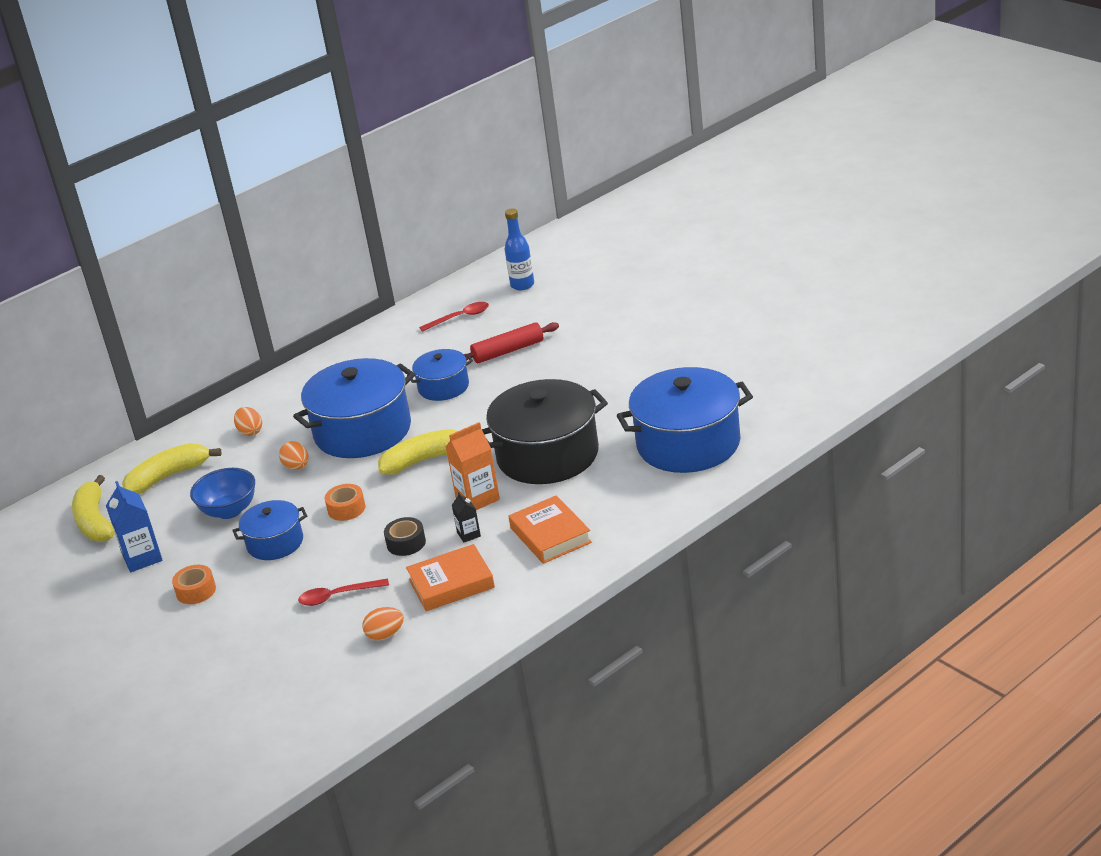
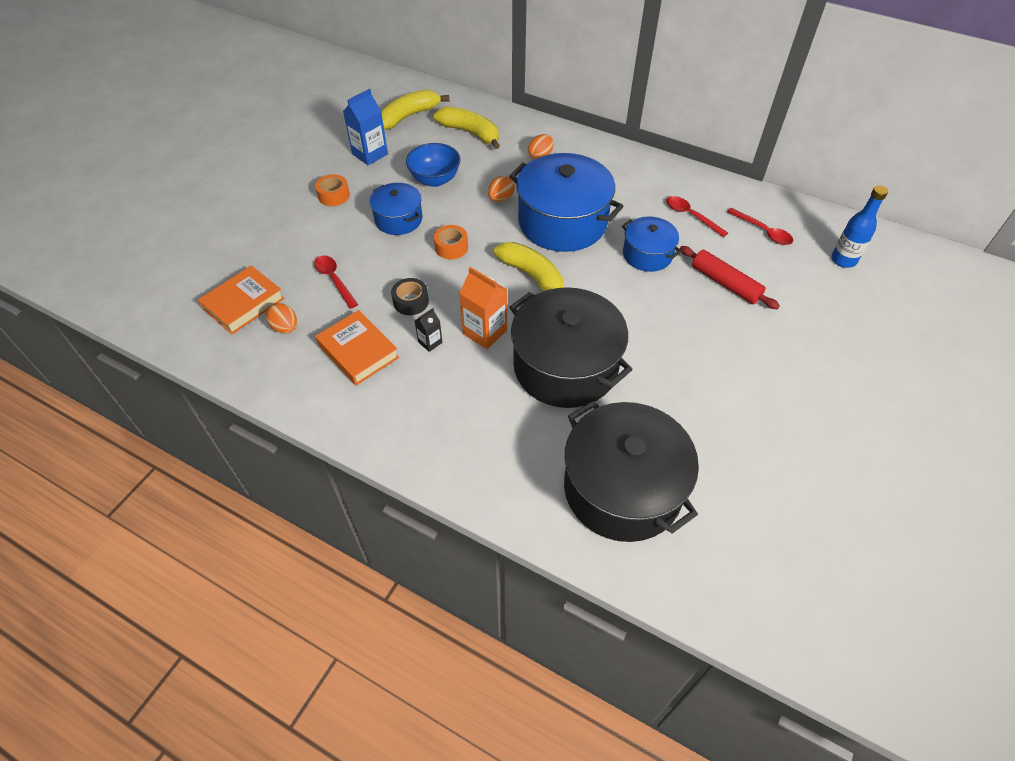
camera: 65 degrees right, 20 degrees up
(411, 353) = (691, 216): none -> red spoon
(550, 535) = (439, 406): orange book -> orange book (243, 304)
(688, 444) = (622, 488): blue pot -> black pot

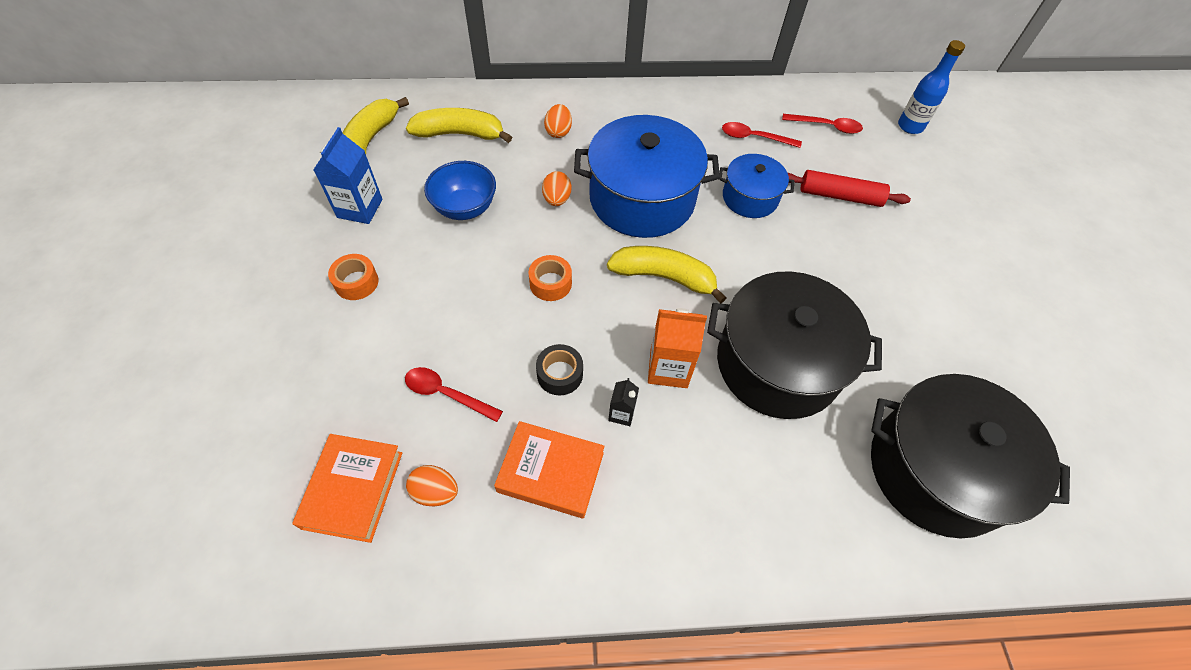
camera: 35 degrees left, 5 degrees up
(398, 219) = (462, 277): blue pot -> none

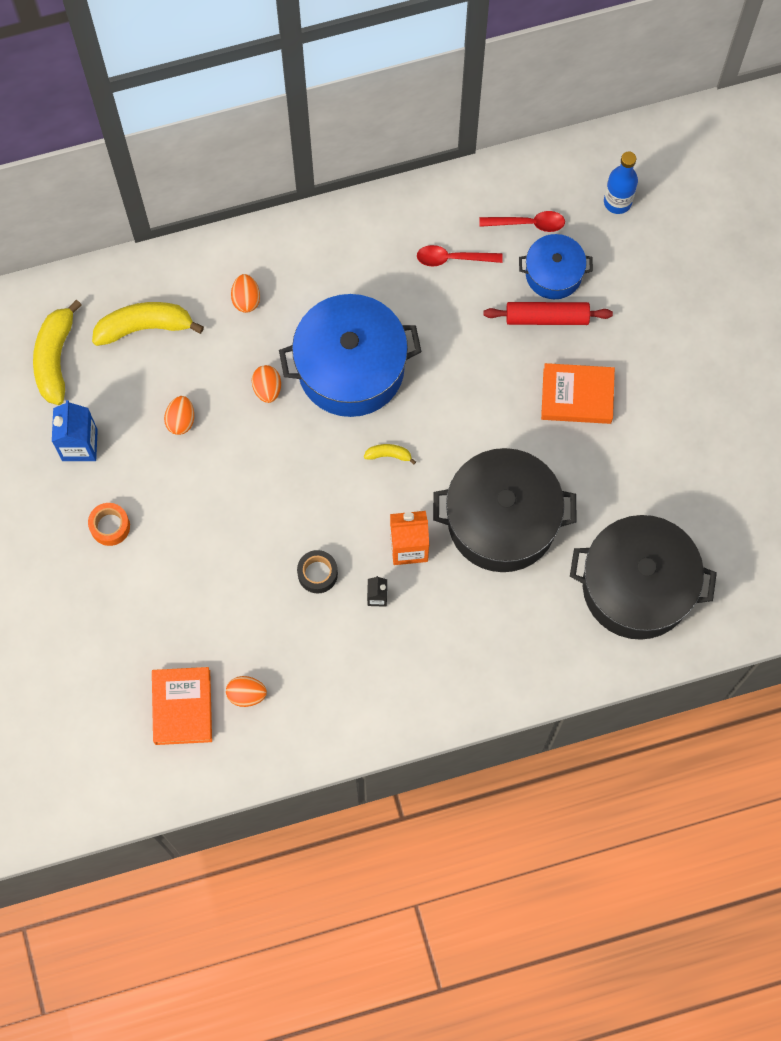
camera: 10 degrees left, 15 degrees up
(446, 394) = (228, 613): red spoon -> none
(465, 208) = (181, 420): blue bowl -> orange egg
(550, 283) = (286, 486): orange tape -> none
(550, 472) = (331, 658): orange book -> orange book (577, 396)
(664, 277) = (389, 455): yellow banana -> yellow banana, size x0.46
(750, 197) = (457, 341): blue pot -> blue pot (553, 274)

